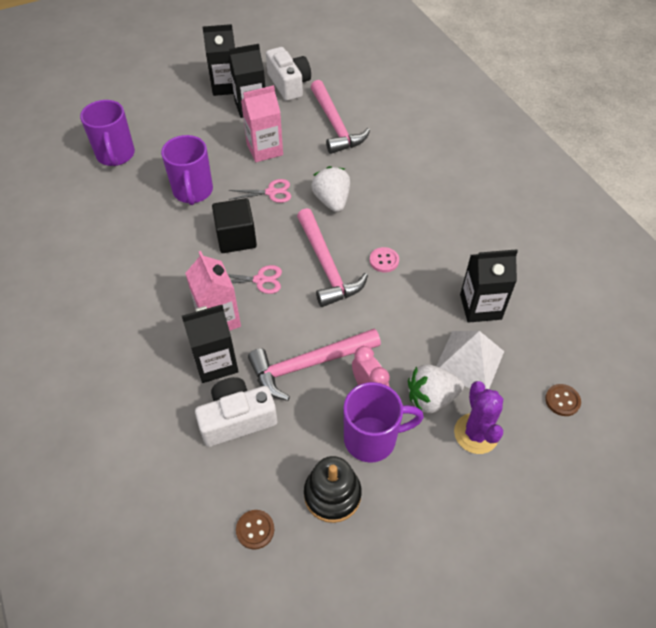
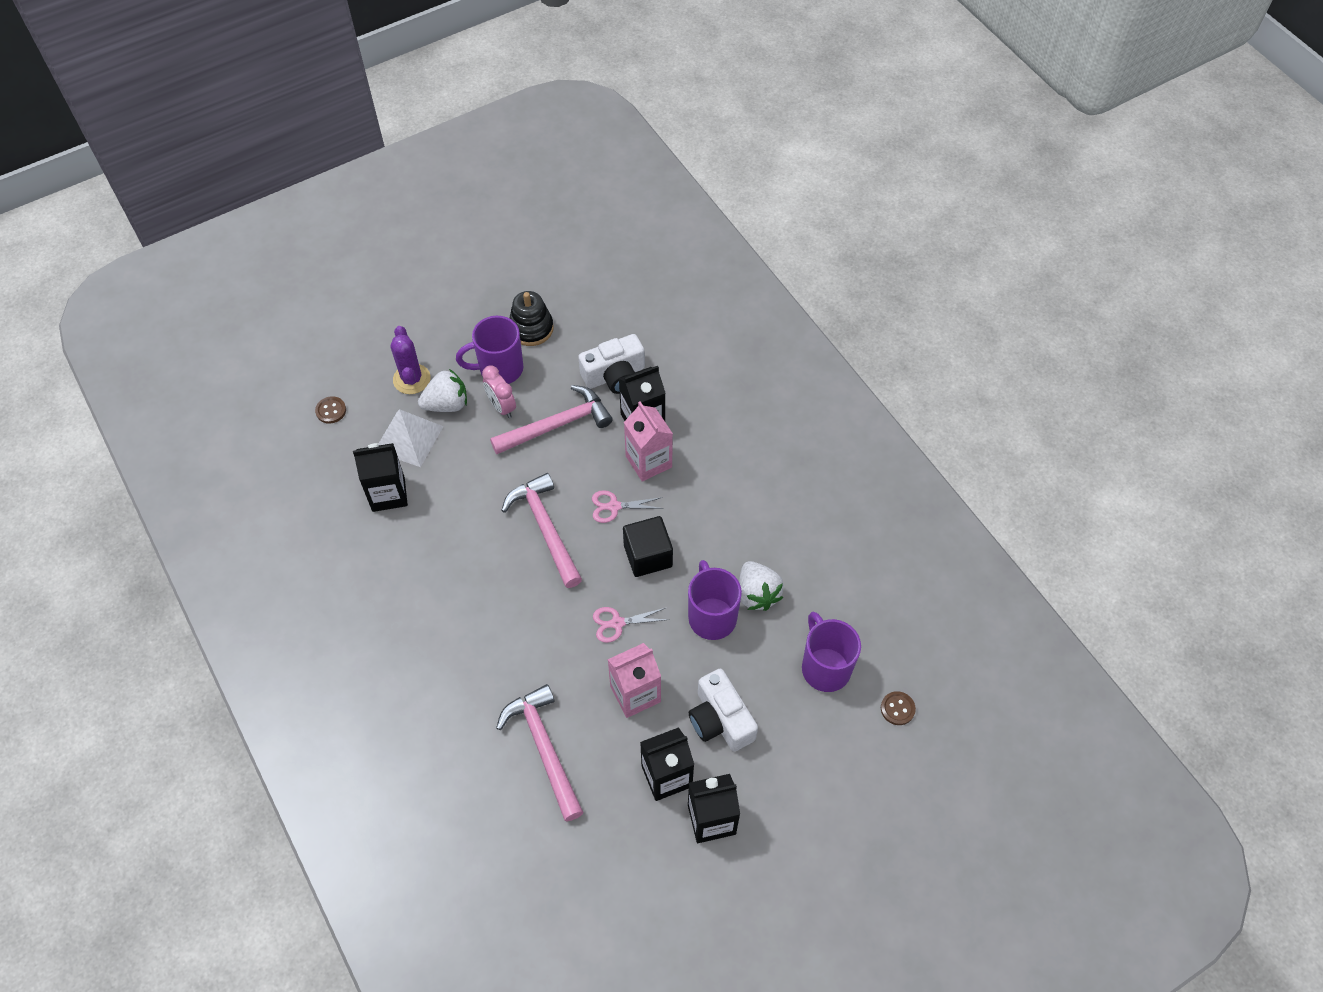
camera: 175 degrees right, 5 degrees up
(255, 530) = (588, 303): brown button -> brown button (897, 709)
(289, 84) = (617, 832): white camera -> white camera (720, 720)
(332, 201) = (543, 616): white strawberry -> white strawberry (757, 594)
(384, 260) = (484, 539): pink button -> none

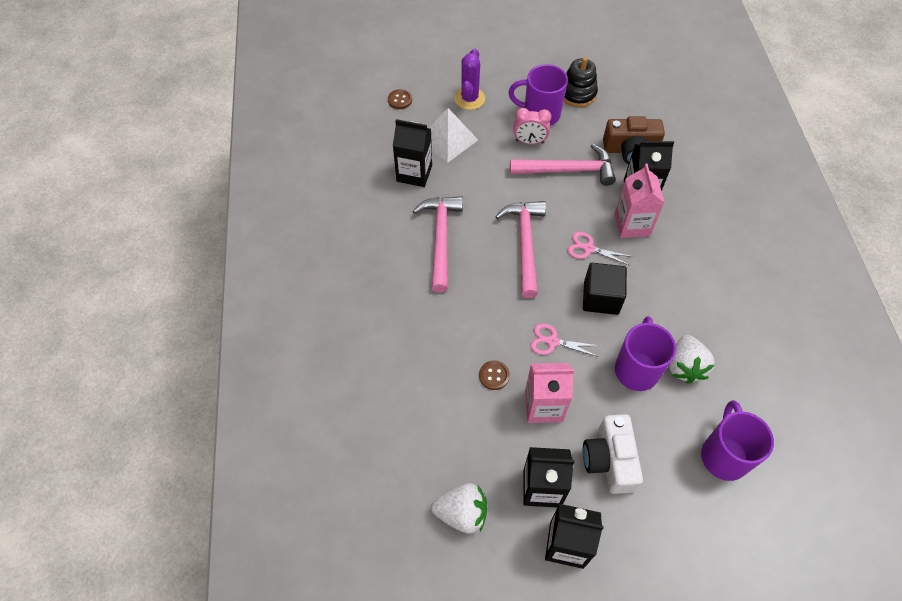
camera: 25 degrees right, 0 degrees up
(447, 404) = (488, 125): white strawberry -> white strawberry (462, 513)
(501, 407) = (529, 142): pink clock -> pink clock turned 75 degrees counterclockwise
(544, 748) = (448, 418): pink hammer -> pink hammer (440, 239)
(614, 375) = (630, 150): white camera -> brown camera
(897, 709) = (781, 522): brown button -> brown button (494, 375)

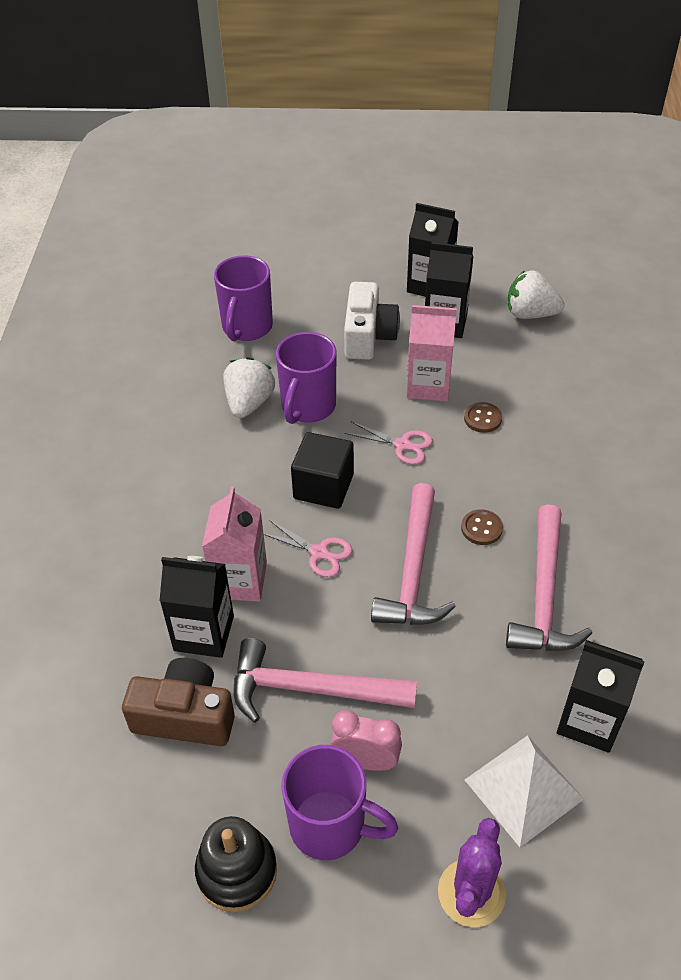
camera: 170 degrees left, 10 degrees down
(400, 100) = (626, 913): brown button -> brown button (481, 528)

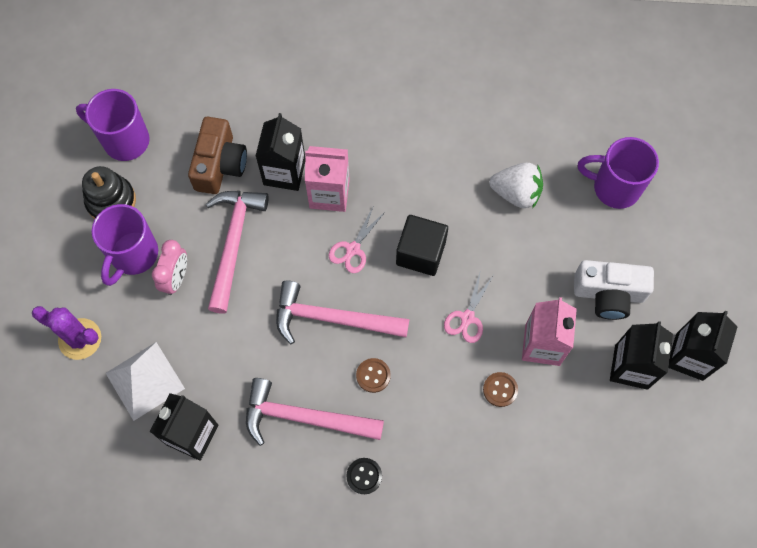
camera: 90 degrees right, 20 degrees up
(307, 407) = (512, 240): purple mug -> purple mug (124, 140)
(530, 314) = (650, 453): white strawberry -> none
(602, 534) = (364, 476): none -> black button

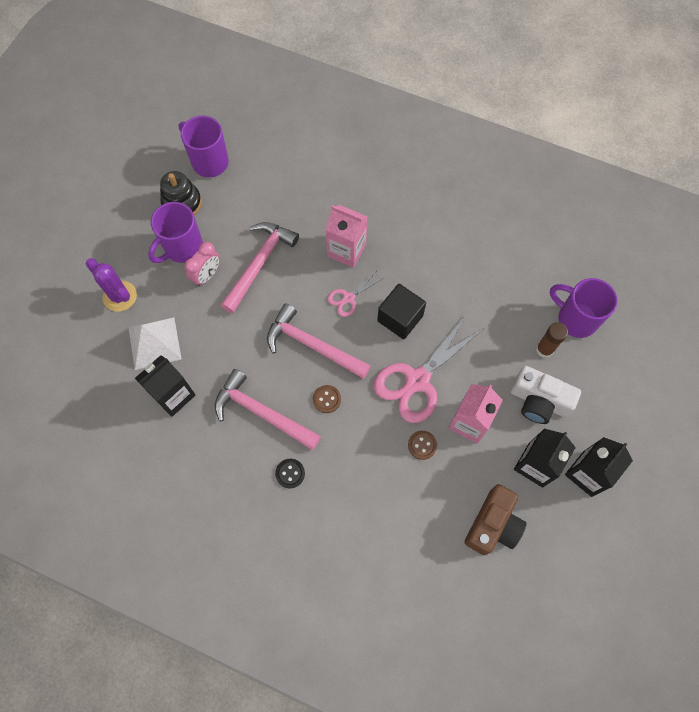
camera: 20 degrees right, 0 degrees up
(220, 165) = (272, 202): brown camera -> brown camera (493, 524)
(284, 172) = (318, 223): black carton -> none
(467, 317) = (417, 380): pink scissors -> pink scissors, size x2.01
(516, 193) = (493, 297): white strawberry -> none
(593, 233) = (544, 349): none -> brown glue stick

